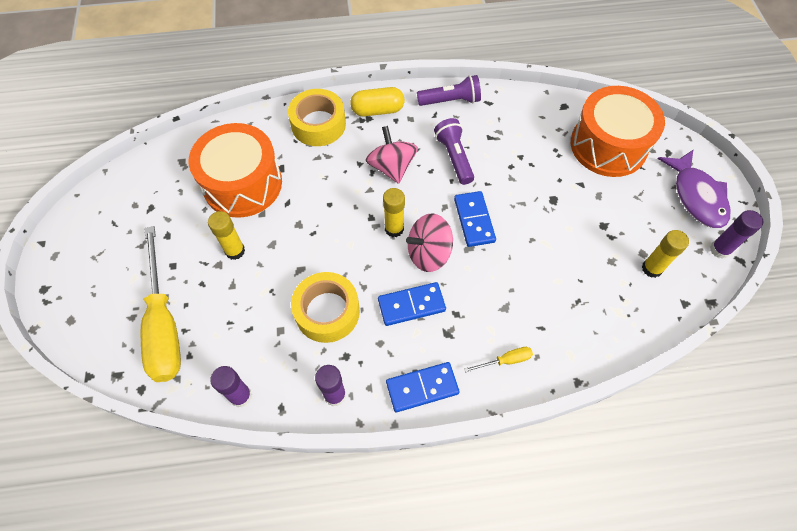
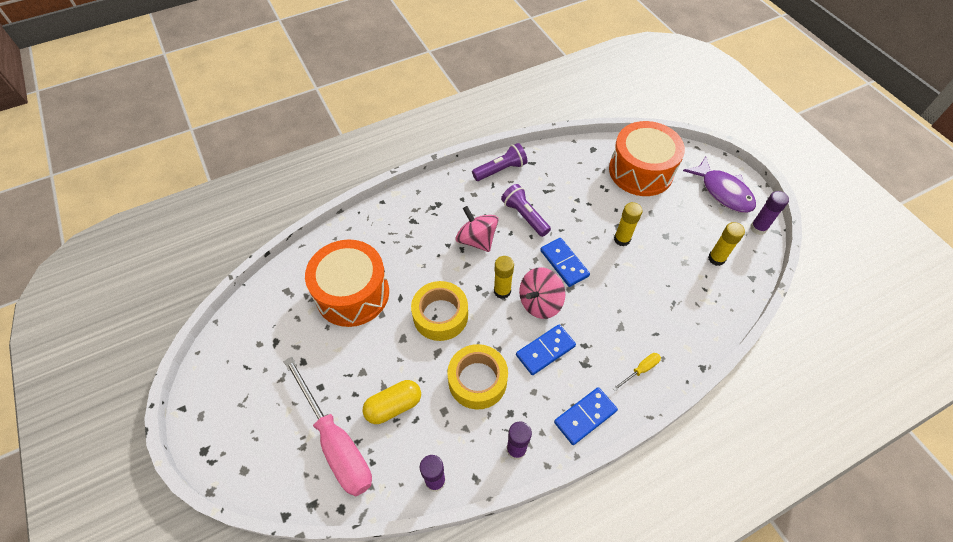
camera: 20 degrees left, 5 degrees down
(164, 324) = (336, 442): yellow screwdriver -> pink screwdriver
(235, 251) = (372, 355): yellow glue stick -> yellow glue stick (622, 239)
(318, 124) = (397, 221): yellow tape -> yellow tape (440, 315)
(377, 110) = (443, 195): yellow capsule -> yellow capsule (394, 406)

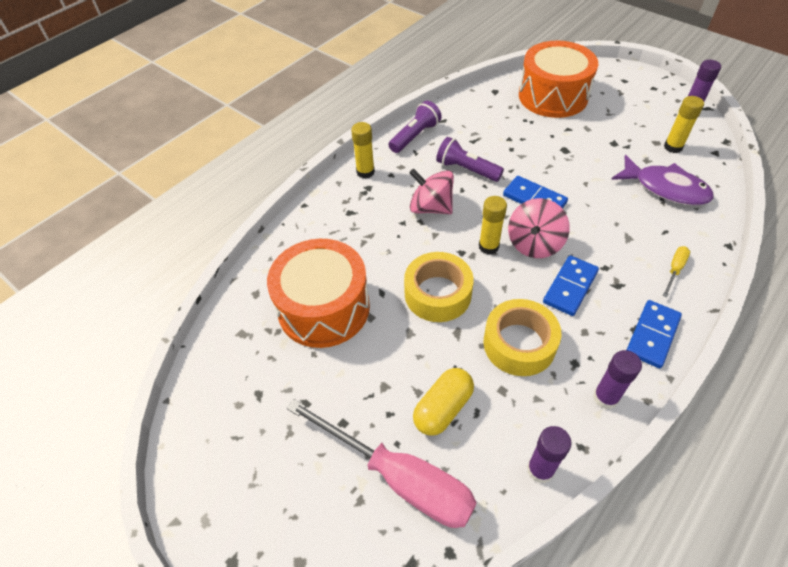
camera: 20 degrees left, 5 degrees down
(622, 239) = (575, 159): yellow glue stick -> yellow glue stick (365, 172)
(723, 192) = (639, 90): purple fish -> purple fish (665, 188)

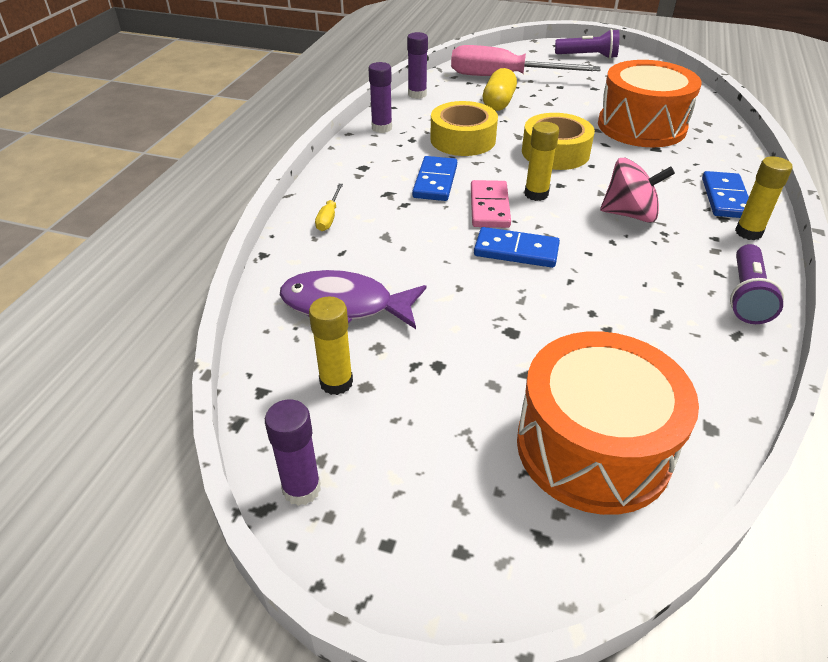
camera: 155 degrees right, 10 degrees down
(466, 169) = (629, 266): purple flashlight -> purple flashlight (588, 56)
(534, 243) = (489, 207): pink spinning top -> pink domino
(652, 335) = (348, 166): blue domino -> blue domino (725, 198)

